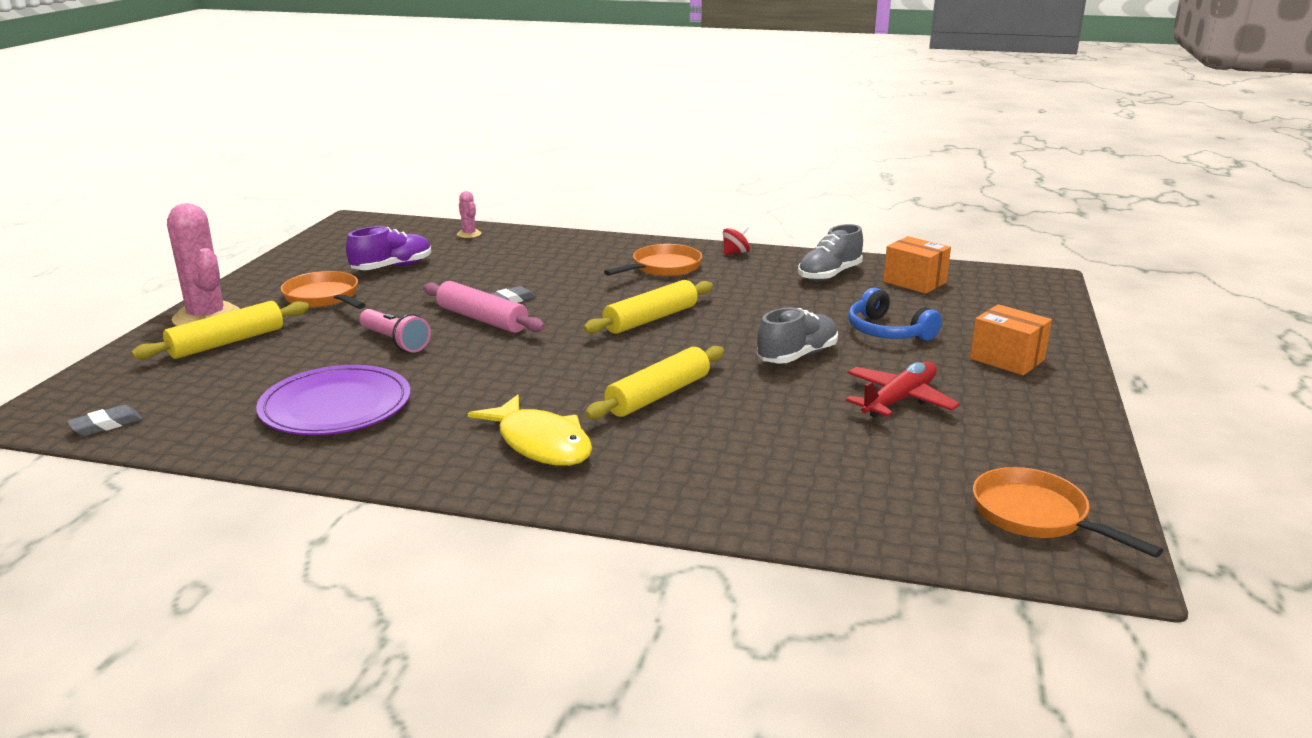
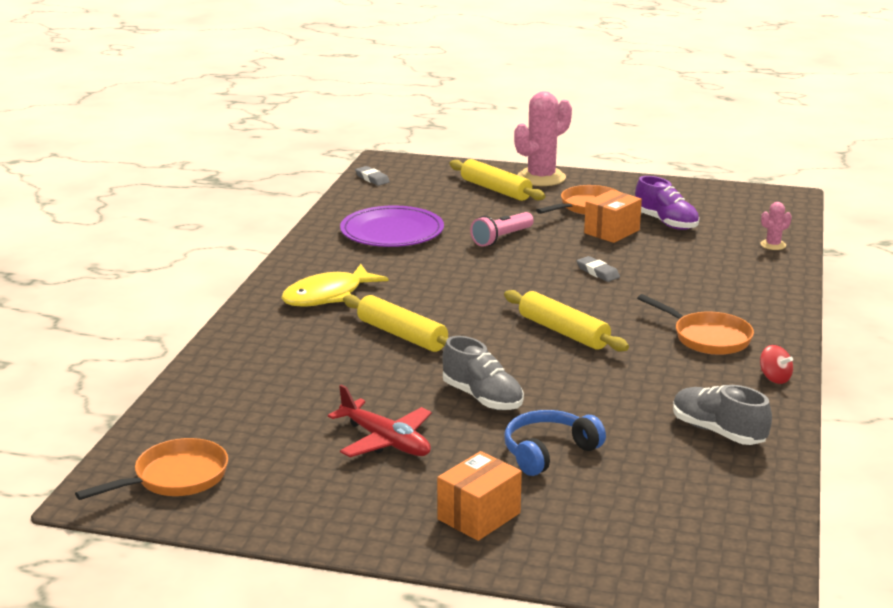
camera: 90 degrees right, 0 degrees up
(482, 319) = (551, 264): pink rolling pin -> none
(914, 282) = (711, 487): orange box -> orange box (611, 231)

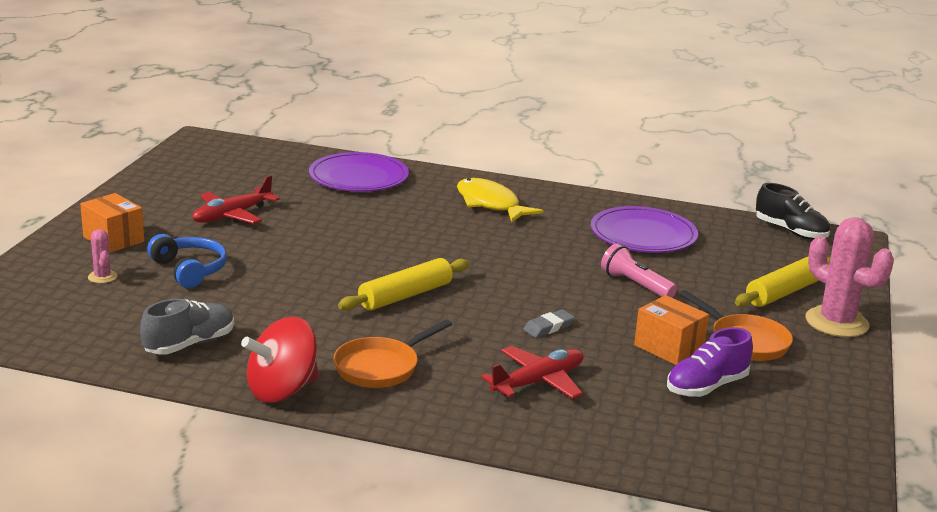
camera: 90 degrees right, 0 degrees up
(175, 478) = (211, 156): orange pan -> none
(251, 369) = (358, 177): none -> purple plate
(372, 179) = (790, 231): grey eraser -> black shoe
(401, 335) = (409, 228): yellow rolling pin -> none
(482, 398) = (287, 252): grey shoe -> none
(694, 277) = (538, 382): none -> red plane
(773, 245) = (646, 454): pink cactus -> pink cactus (102, 277)
(774, 378) = (282, 390): red spinning top -> red spinning top, size x2.10

